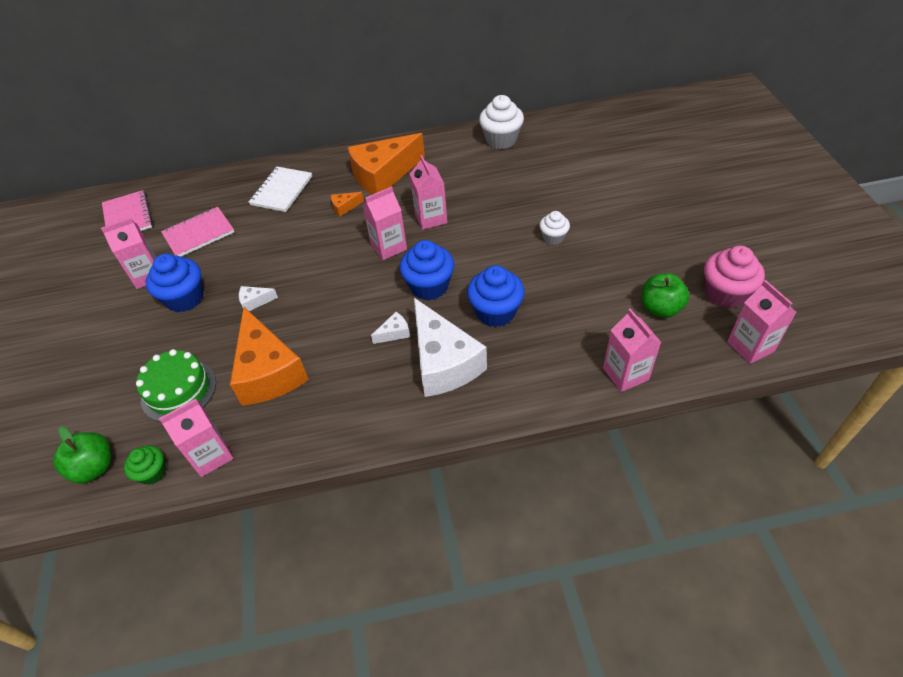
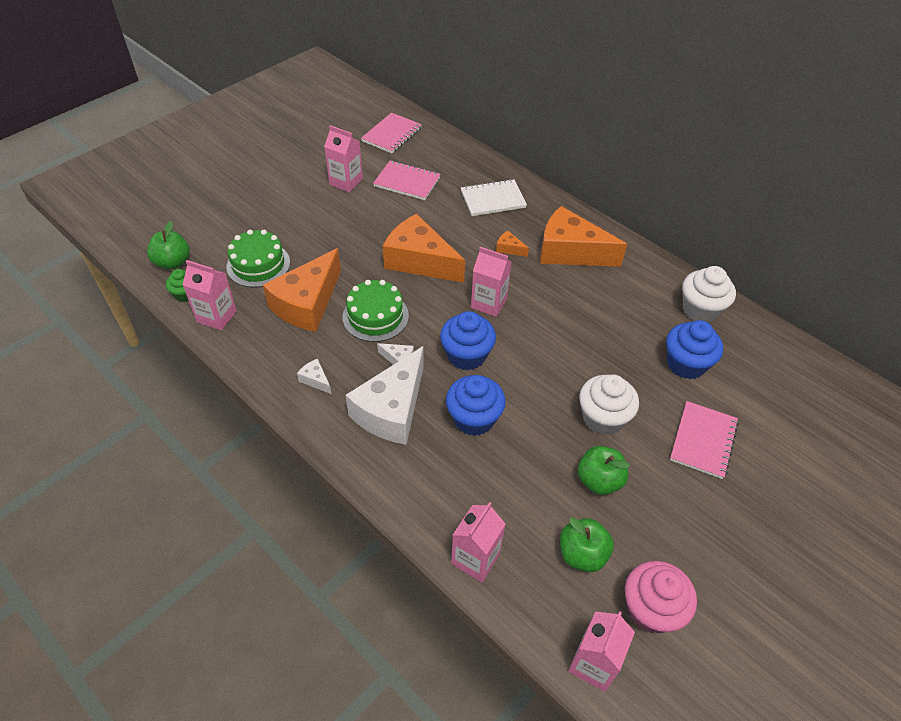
camera: 50 degrees right, 0 degrees up
(185, 298) = (340, 215): blue cupcake -> blue cupcake (686, 364)
(255, 301) = (366, 255): white cheese -> white cheese (315, 380)
(300, 268) = (419, 261): none -> orange cheese
(332, 327) = (375, 316): none -> green cake
(431, 218) = (547, 313): pink carton -> none
(553, 237) = (603, 418): white cupcake -> white cupcake, size x1.71
(605, 267) = (599, 480): none -> green apple
(611, 197) = (703, 441): none -> pink notebook

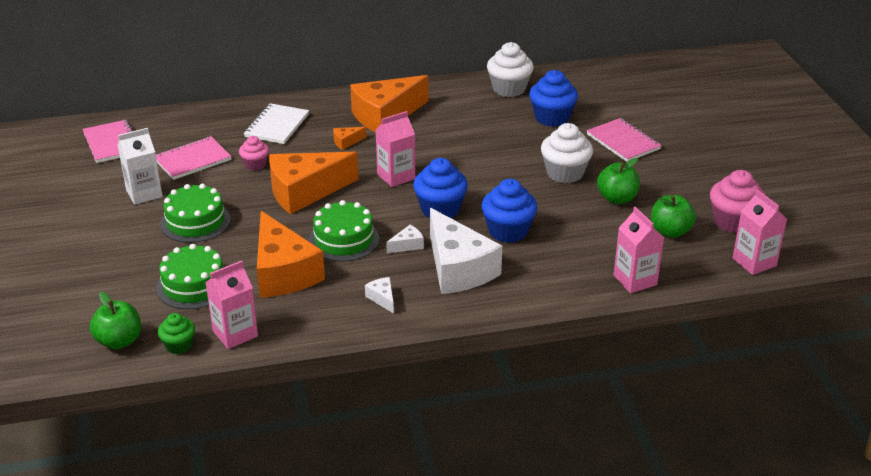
camera: 55 degrees left, 15 degrees down
(315, 380) = (382, 298): white cheese -> white cheese turned 75 degrees clockwise
(333, 224) = (195, 222): none -> green cake
(346, 182) = (144, 193): pink carton -> white carton
(431, 216) = (255, 164): none -> pink cupcake

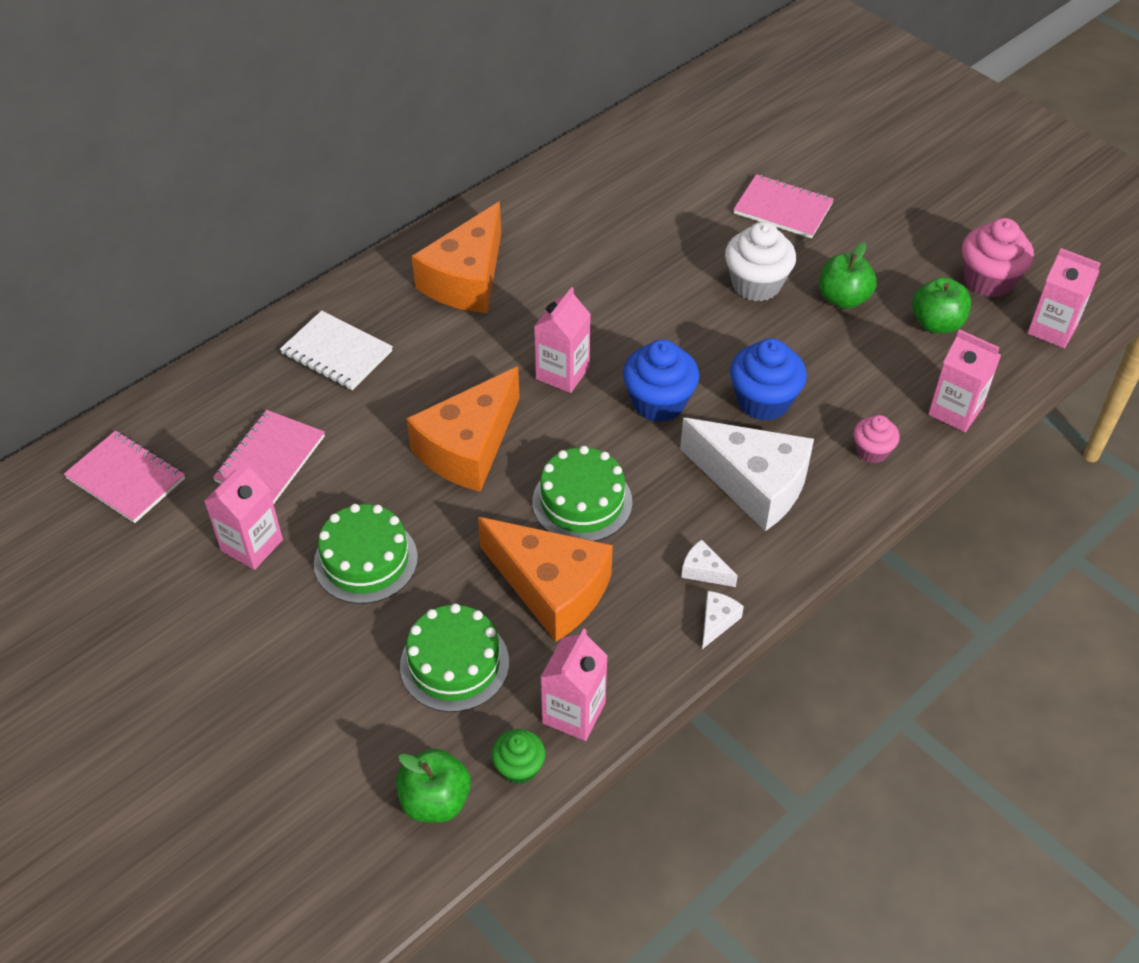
camera: 30 degrees left, 15 degrees up
(144, 193) = (252, 545): white carton -> pink carton
(255, 164) = (364, 430): pink cupcake -> pink cupcake (872, 451)
(277, 126) = (336, 353): white notebook -> white notebook turned 45 degrees counterclockwise
(346, 142) = (453, 343): orange cheese -> none
(407, 245) = (666, 475): white cheese -> white cheese (717, 621)
(509, 89) = (585, 175): white cupcake -> none
(552, 118) = (673, 203): blue cupcake -> none

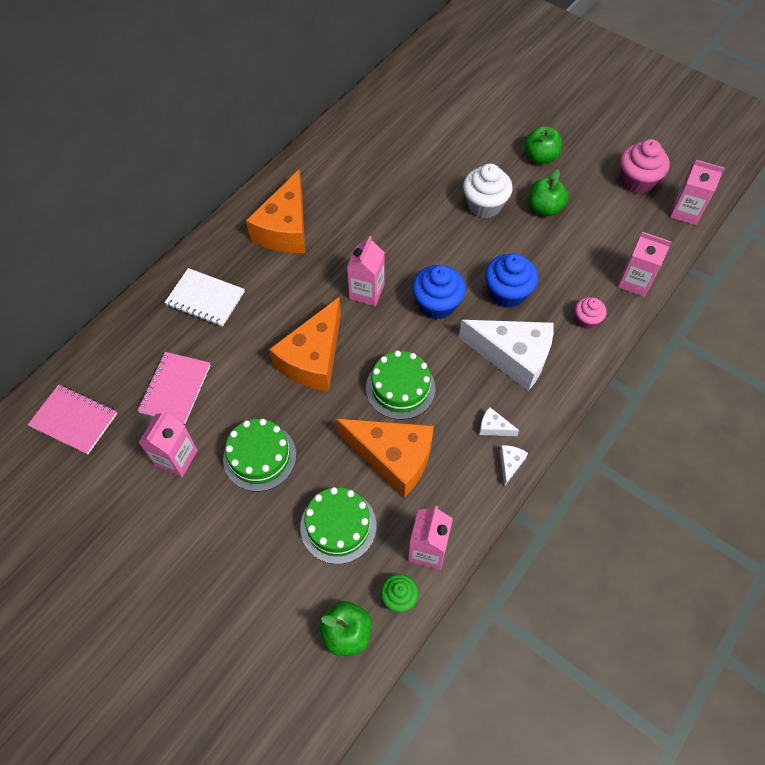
camera: 10 degrees left, 10 degrees up
(783, 209) = (490, 145): pink notebook -> none
(936, 323) = (609, 218): green apple -> green apple (540, 157)

